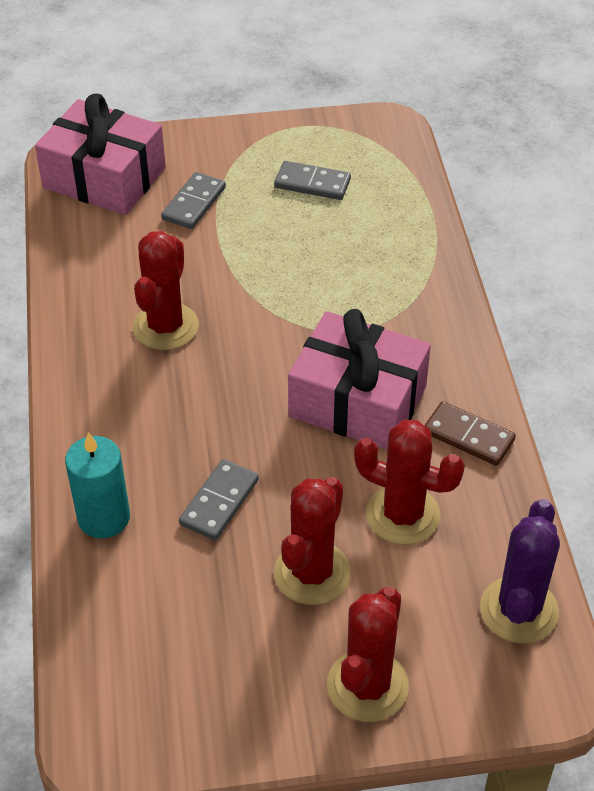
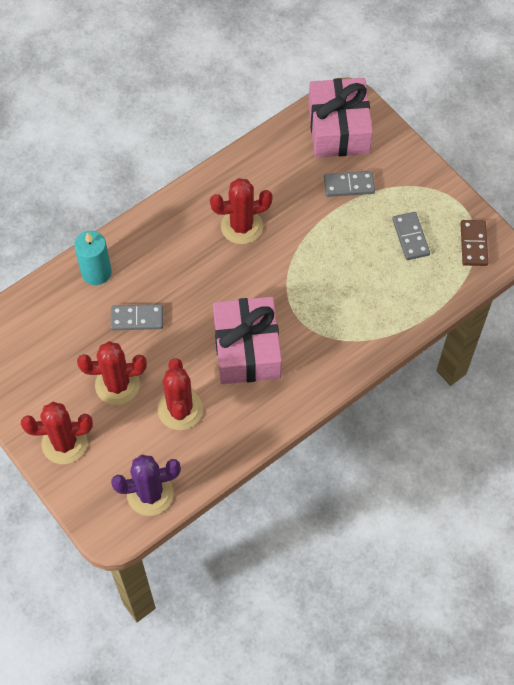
camera: 60 degrees right, 15 degrees up
(468, 436) = (256, 417): brown domino -> brown domino (473, 244)

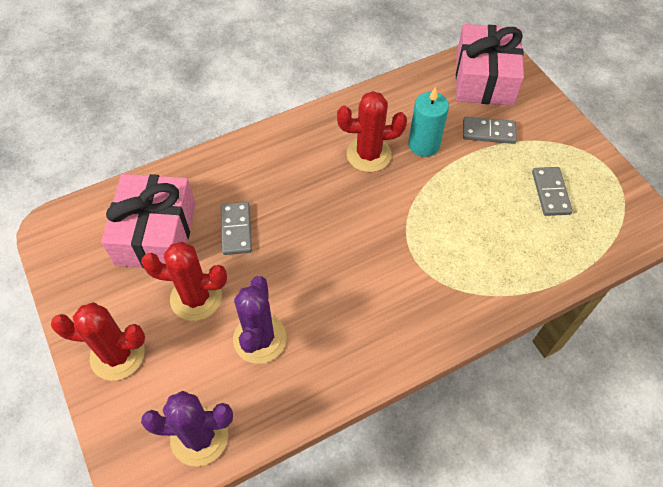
camera: 10 degrees right, 5 degrees down
(96, 272) = (206, 176): turquoise candle -> turquoise candle (423, 145)
(137, 318) = (236, 229): grey domino -> grey domino turned 75 degrees clockwise
(180, 409) = (260, 339): red cactus -> purple cactus
(247, 349) = (350, 283): pink gift -> pink gift (156, 233)
(473, 244) = (621, 210): brown domino -> none

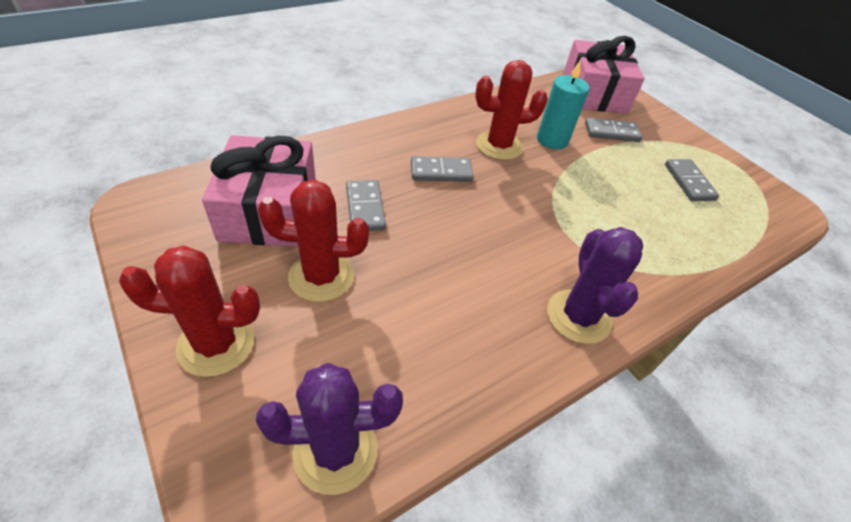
camera: 10 degrees left, 10 degrees down
(260, 339) = (406, 322): purple cactus -> purple cactus (578, 316)
(308, 188) = (441, 172): none -> grey domino

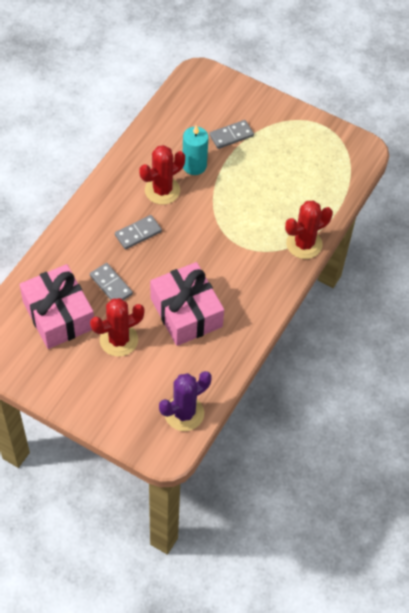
camera: 25 degrees left, 10 degrees up
(216, 344) = (96, 398): red cactus -> red cactus (304, 244)
(578, 316) = (262, 295): purple cactus -> none
(594, 93) = (204, 96): pink gift -> pink gift (186, 312)
(689, 182) = (295, 159): grey domino -> none

